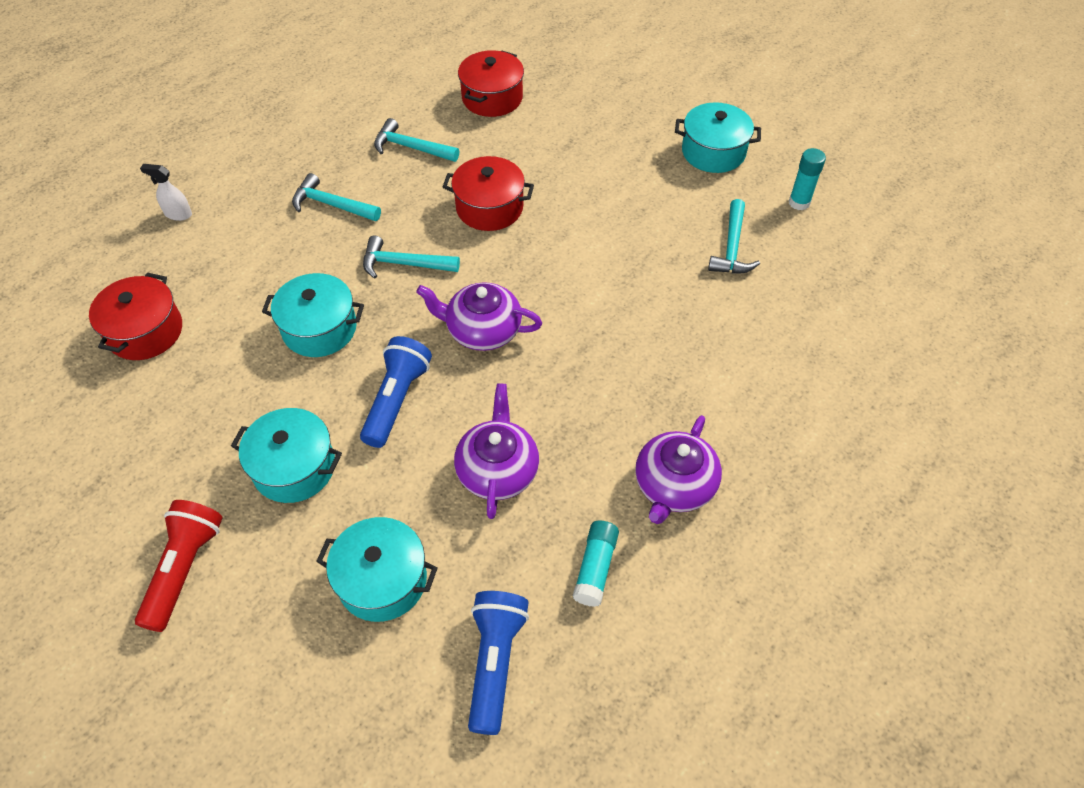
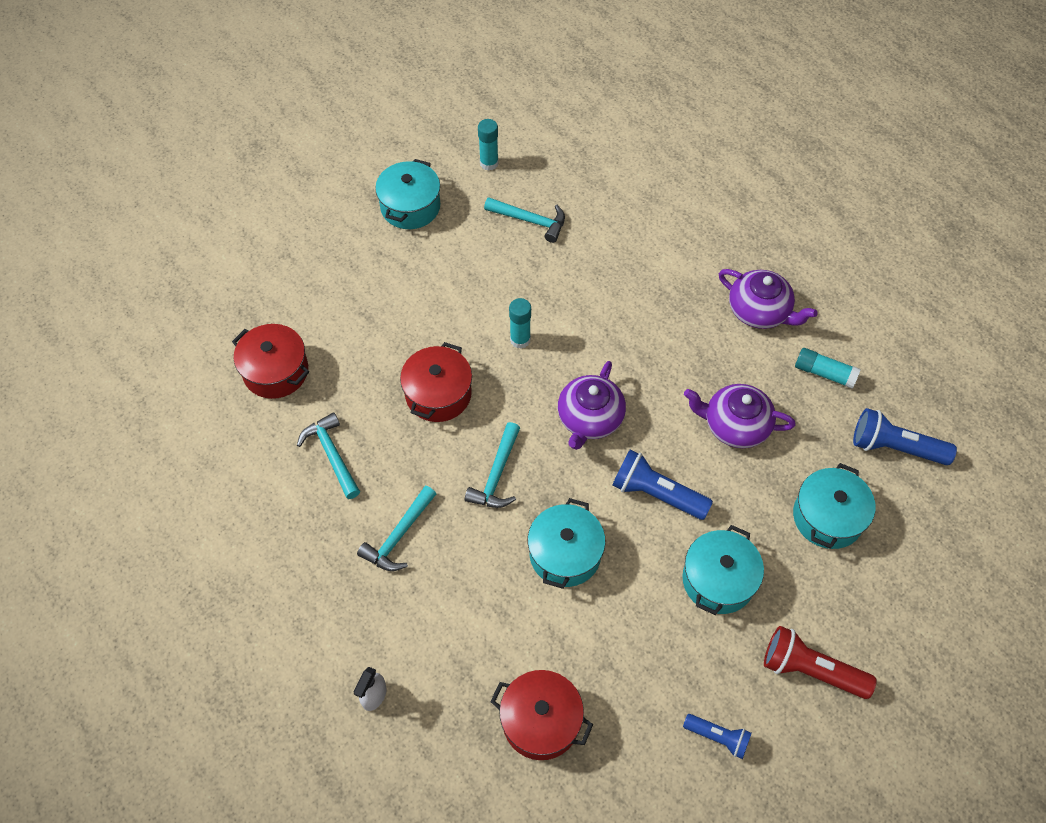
camera: 80 degrees left, 5 degrees up
(115, 481) = (718, 737): none -> blue flashlight
(411, 147) = (332, 454): turquoise hammer -> turquoise hammer turned 120 degrees clockwise
(570, 260) = (520, 340): none -> turquoise glue stick

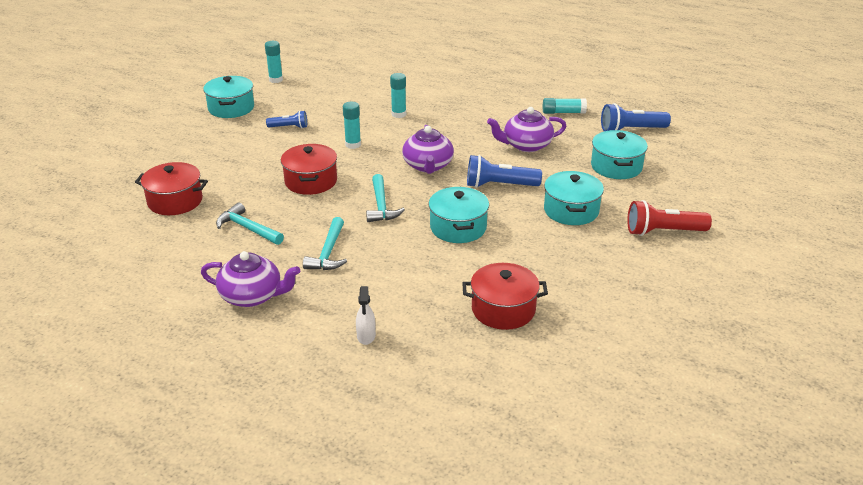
camera: 25 degrees left, 25 degrees down
(530, 221) = (322, 96): turquoise hammer -> none
(606, 296) = (398, 114): none -> turquoise glue stick
(718, 737) = (631, 279): blue flashlight -> blue flashlight (289, 127)
(759, 311) = (503, 98): purple teapot -> purple teapot (252, 296)

